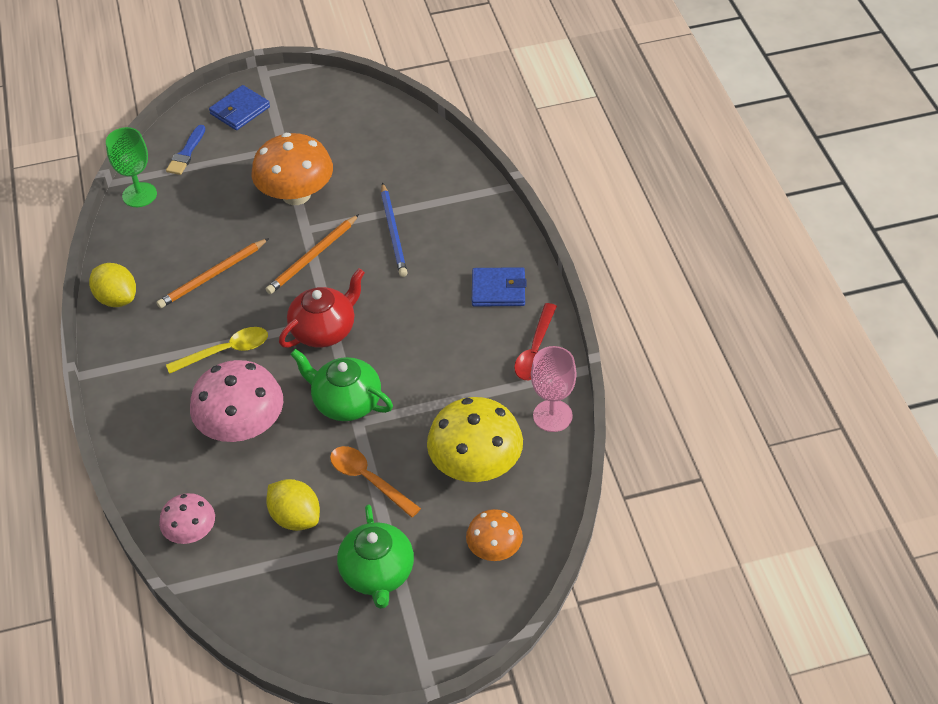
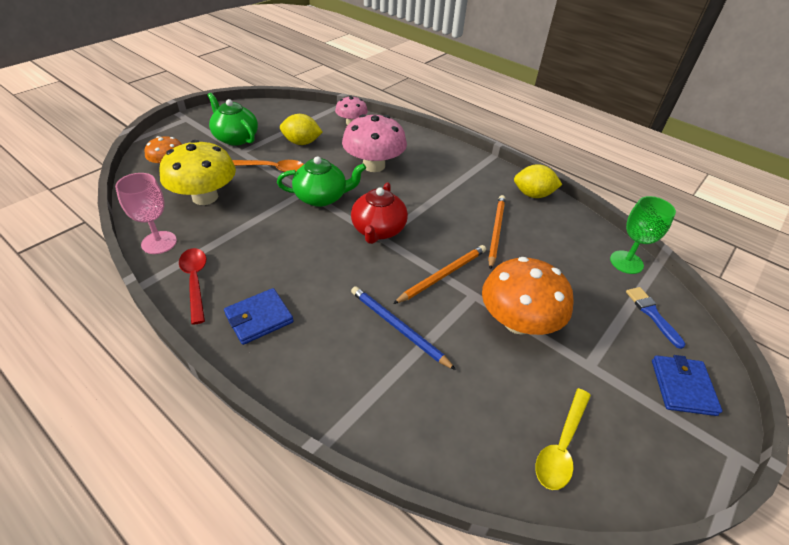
camera: 140 degrees right, 5 degrees down
(226, 351) = (428, 194): yellow spoon -> yellow spoon (561, 446)
(312, 257) = (443, 275): orange pencil -> orange pencil turned 45 degrees clockwise

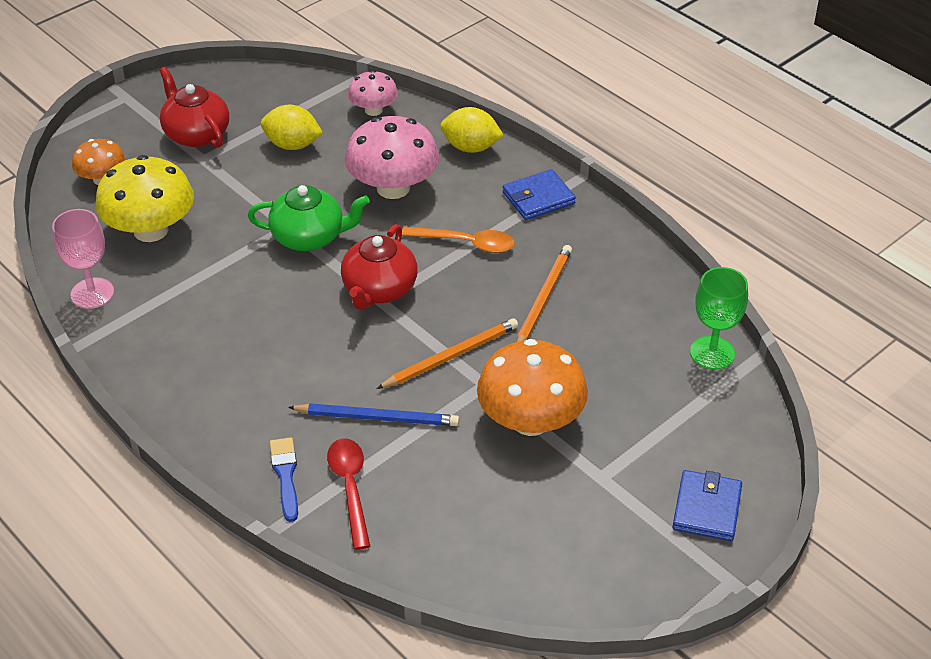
camera: 10 degrees right, 0 degrees up
(195, 281) = (137, 346): red spoon -> red spoon (350, 487)
(235, 138) = (196, 134): green teapot -> red teapot
(259, 318) = (211, 396): blue wallet -> blue wallet (538, 198)
(273, 169) = (246, 189): orange spoon -> orange spoon (466, 243)
(398, 327) = (377, 418): blue pencil -> blue pencil turned 135 degrees clockwise
(533, 194) = (618, 245): yellow lemon -> yellow lemon (471, 147)
(561, 446) = (531, 555): yellow spoon -> none
(652, 314) = (713, 423): blue brush -> blue brush (285, 475)

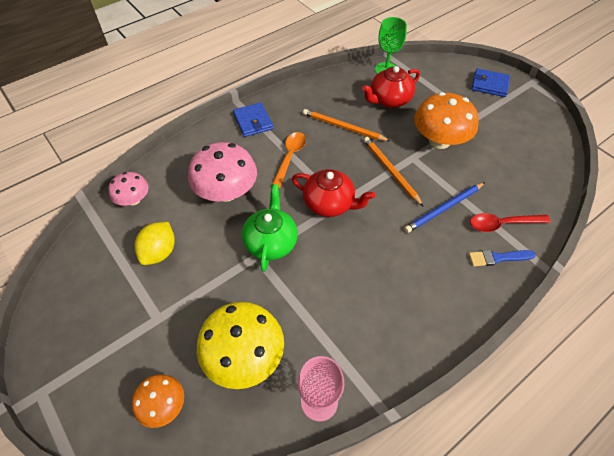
camera: 85 degrees left, 10 degrees up
(196, 134) = (121, 325): red teapot -> red teapot (389, 100)
(377, 418) = (444, 209): blue pencil -> blue pencil turned 135 degrees counterclockwise
(471, 147) = (194, 149): yellow lemon -> none

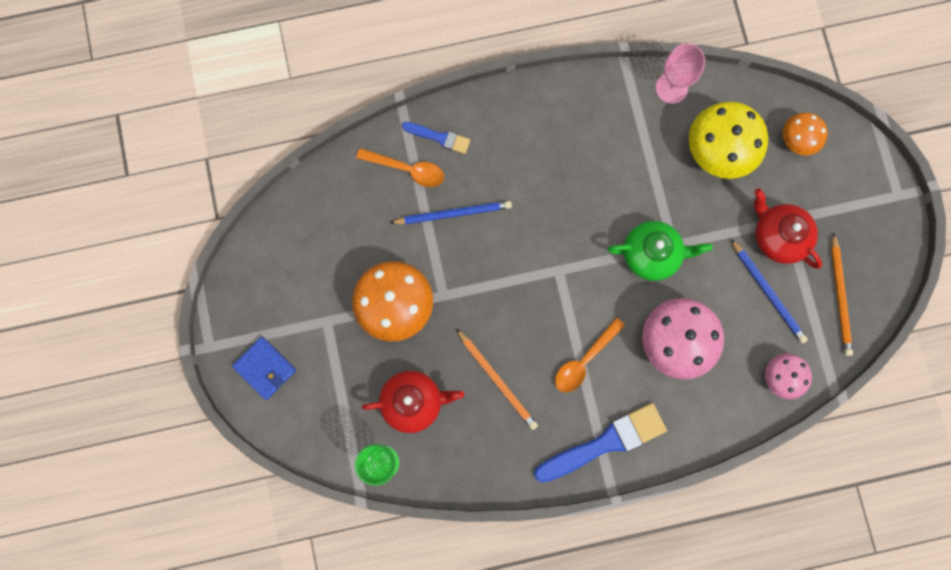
camera: 155 degrees left, 25 degrees up
(159, 252) = (768, 293): yellow lemon -> blue pencil
(253, 121) = (605, 443): blue wallet -> blue brush
(271, 242) = (652, 254): green teapot -> green teapot turned 120 degrees counterclockwise
(329, 203) = (570, 274): red teapot -> red teapot (778, 236)
(390, 171) = (479, 287): orange pencil -> orange pencil (840, 297)
(502, 224) = (407, 169): red spoon -> orange spoon

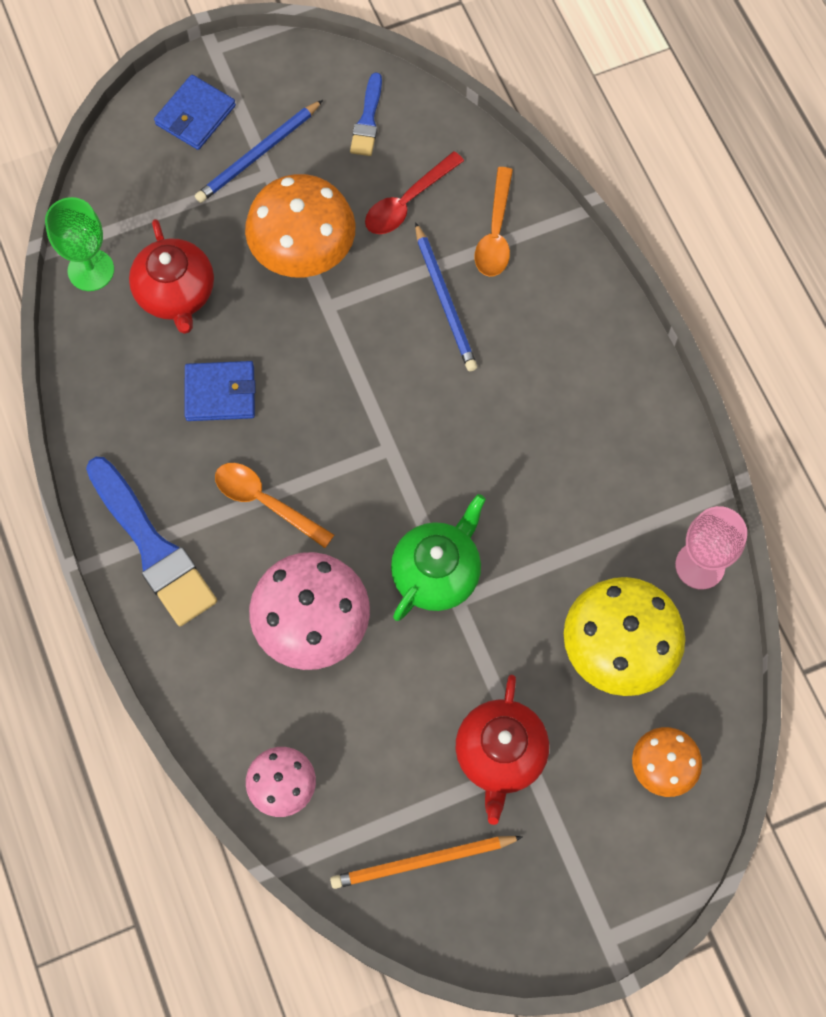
camera: 80 degrees right, 10 degrees down
(370, 226) = (407, 202): none -> red spoon
(439, 137) = (550, 264): blue brush -> blue brush (367, 119)
(497, 380) = (220, 393): orange pencil -> blue wallet
(652, 254) = (437, 572): green teapot -> green teapot turned 135 degrees counterclockwise
(768, 293) = (409, 750): blue pencil -> blue pencil (258, 154)
(778, 236) = (500, 754): red teapot -> red teapot turned 150 degrees clockwise

